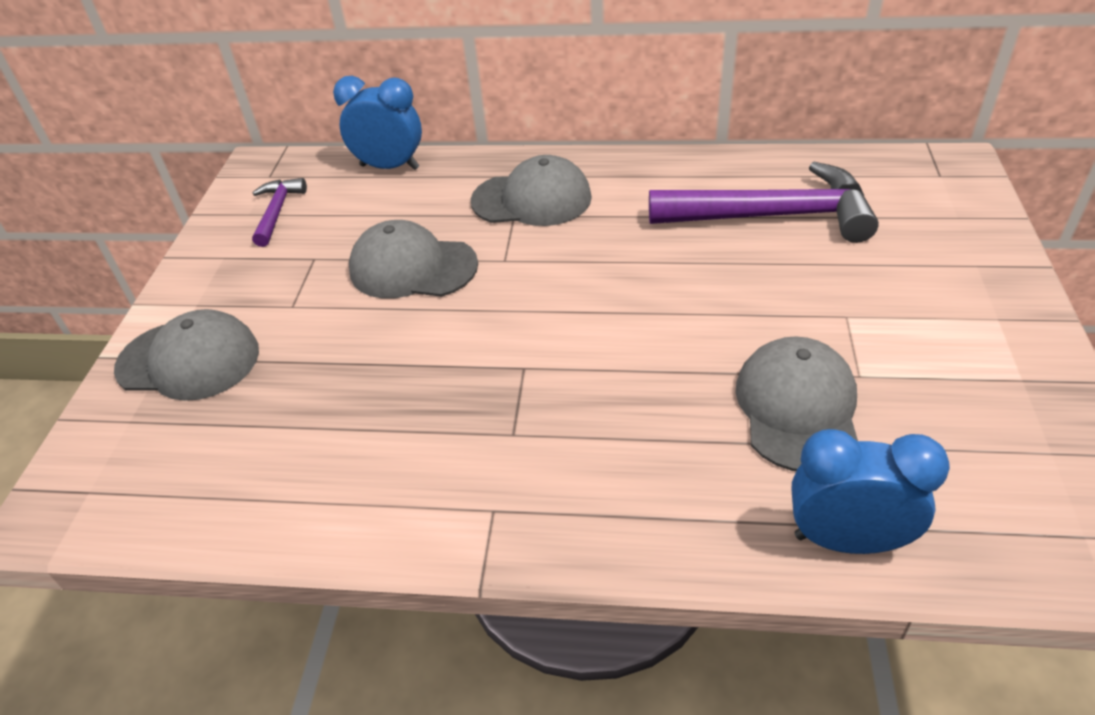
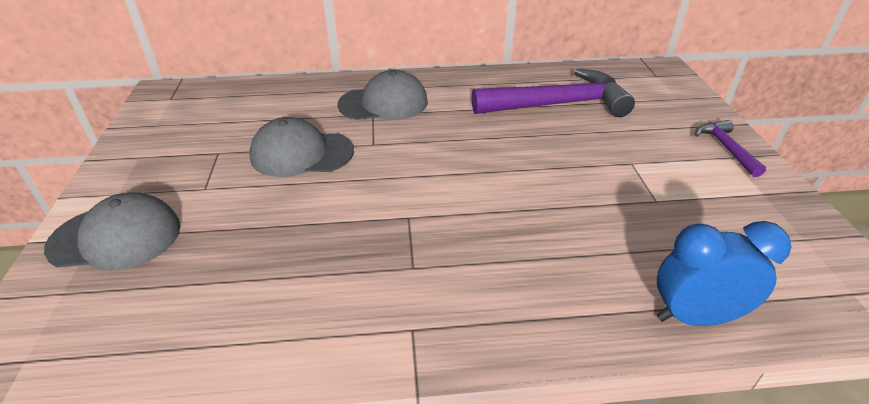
camera: 15 degrees left, 5 degrees down
(277, 212) = (181, 122): purple hammer -> purple hammer (726, 148)
(389, 167) = (268, 88): blue clock -> none
(797, 408) = (622, 226): grey cap -> none

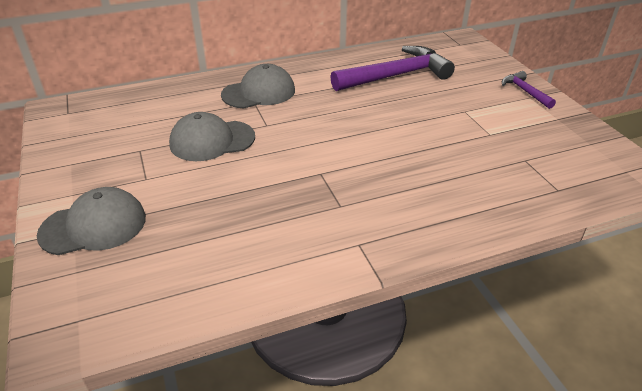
camera: 15 degrees left, 0 degrees up
(695, 317) = (538, 202): blue clock -> none

